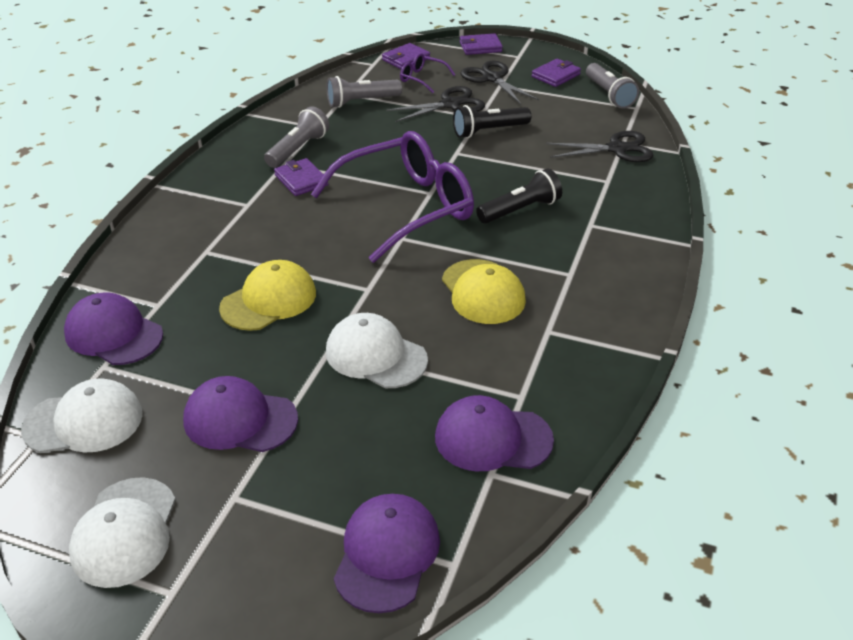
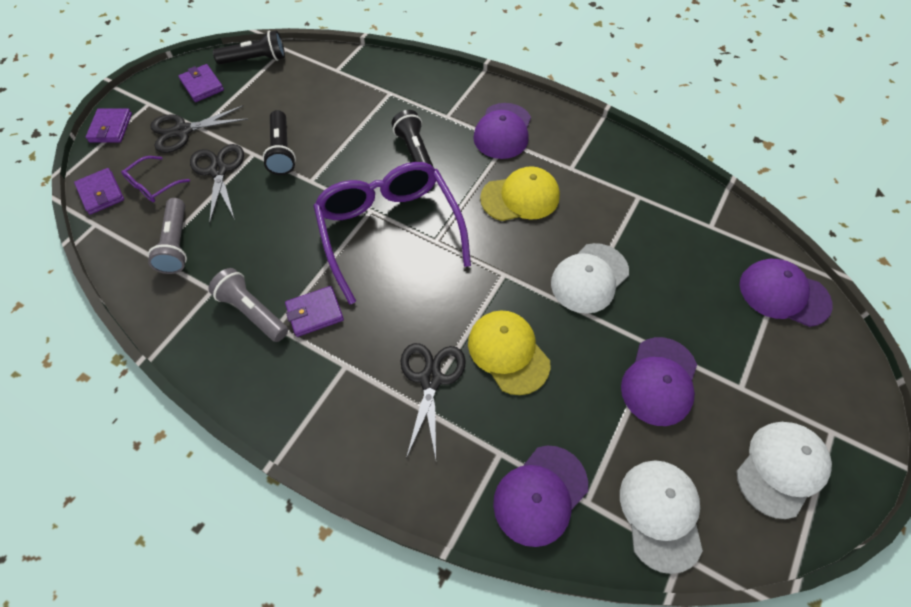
camera: 80 degrees left, 20 degrees up
(125, 532) = (781, 469): white cap -> white cap turned 60 degrees counterclockwise
(492, 438) = (679, 220): purple cap -> purple cap (503, 131)
(609, 95) = (255, 60): grey flashlight -> black flashlight
(617, 149) = (345, 76): black scissors -> black scissors (431, 379)

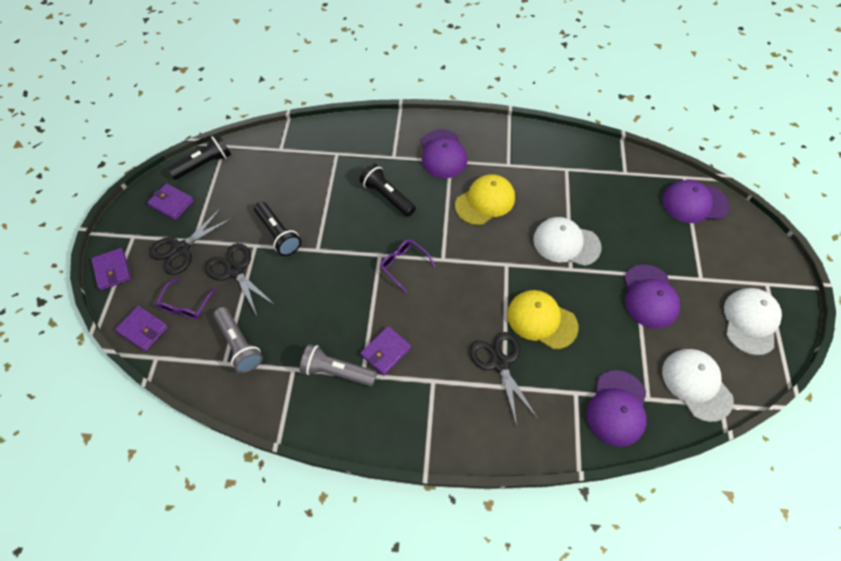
camera: 25 degrees left, 0 degrees up
(389, 230) = (403, 265): purple glasses -> purple glasses, size x0.42
(589, 278) = (566, 243): white cap -> white cap turned 90 degrees clockwise

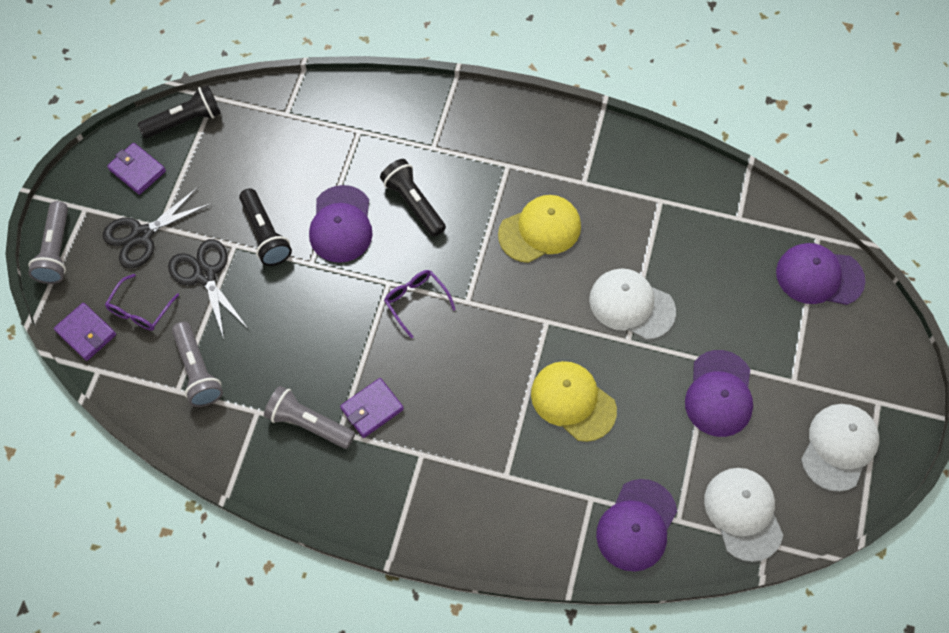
camera: 10 degrees right, 5 degrees up
(112, 270) = (56, 250): purple wallet -> grey flashlight
(443, 154) = (499, 153): purple cap -> purple cap (341, 224)
(500, 363) = (507, 446): black scissors -> none

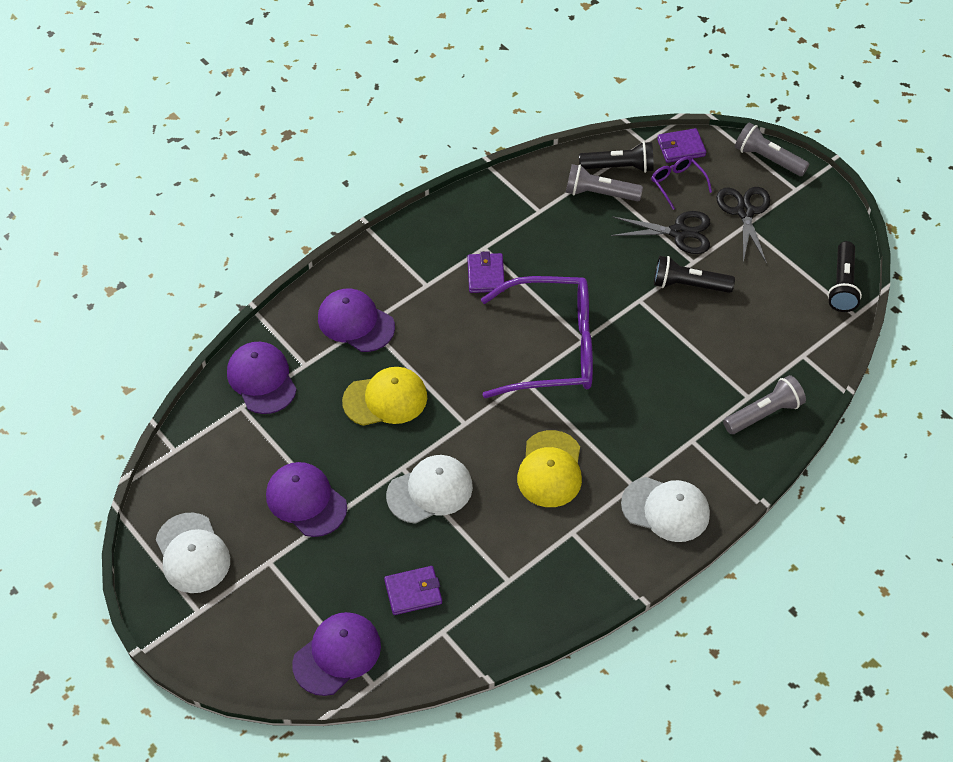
camera: 125 degrees right, 10 degrees down
(137, 170) = (811, 234): purple wallet -> purple wallet (413, 592)
(309, 423) = (505, 234): grey flashlight -> grey flashlight (764, 413)
(341, 224) = (661, 337): purple cap -> purple cap (355, 322)
(414, 203) = (644, 396): black flashlight -> black flashlight (619, 167)
(416, 301) = (552, 348): purple glasses -> purple glasses, size x2.40
(743, 514) = (207, 451): white cap -> white cap (666, 509)

